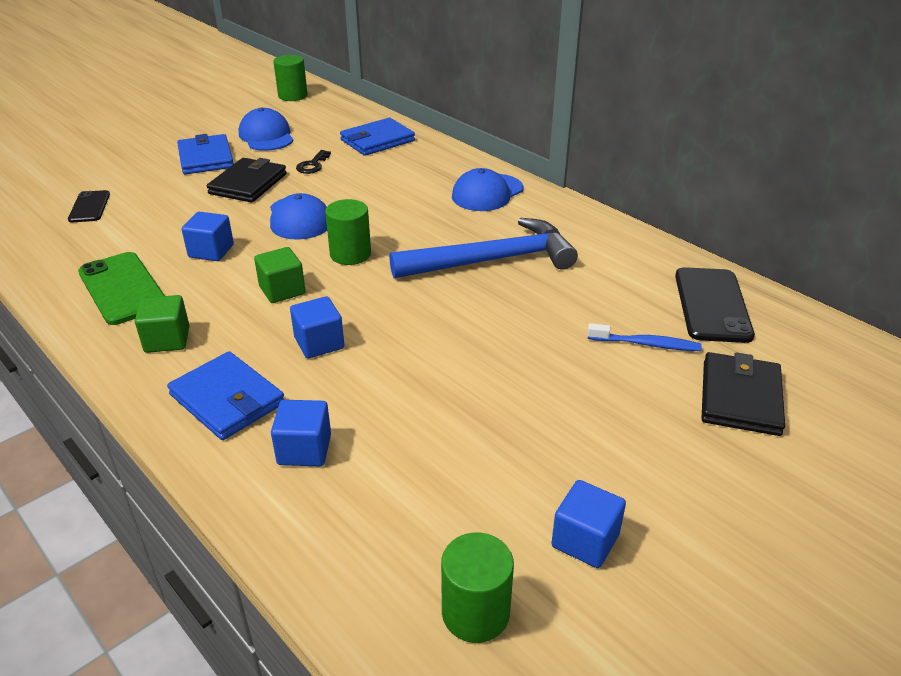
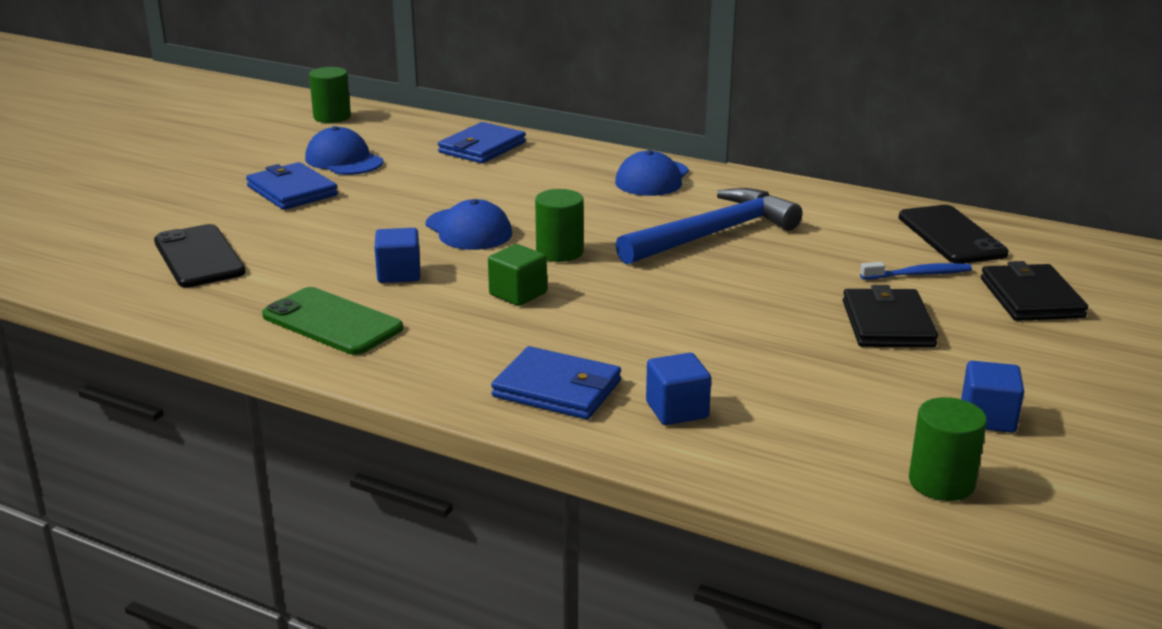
camera: 20 degrees left, 10 degrees down
(89, 207) = (199, 257): black phone -> black phone, size x1.69
(167, 340) = (436, 355): green cube -> none
(248, 184) = (373, 208): black wallet -> black wallet (887, 324)
(313, 165) = (431, 180): black key -> none
(319, 343) = (604, 329): blue cube -> none

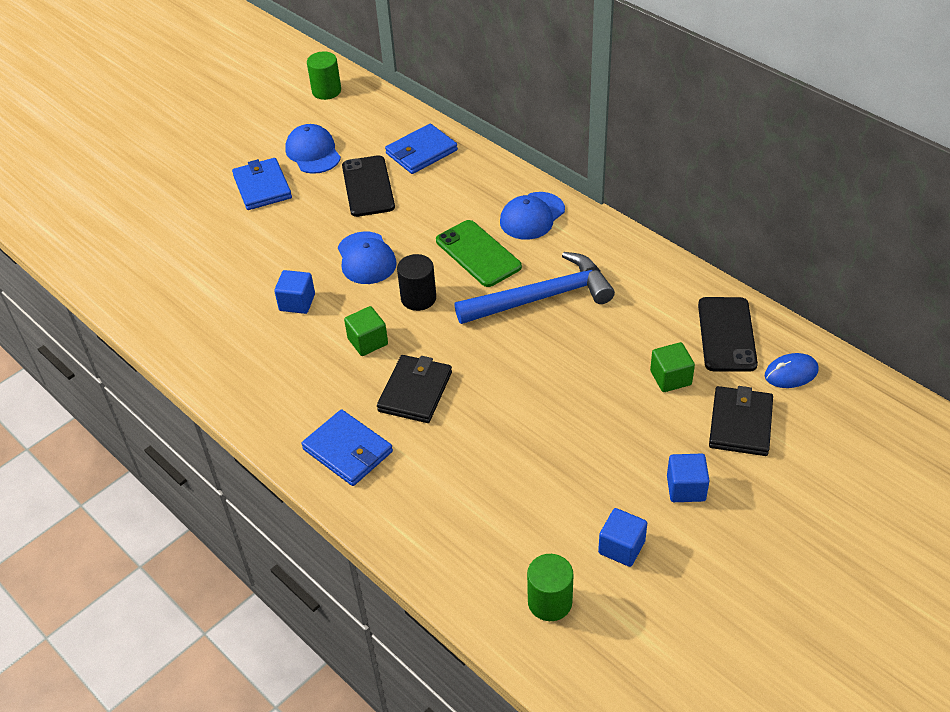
camera: 20 degrees right, 20 degrees up
(199, 257) = (173, 257): black phone -> black phone (368, 186)
(332, 322) = (233, 348): green phone -> green phone (478, 254)
(559, 252) = (418, 298): green cylinder -> black cylinder
(677, 410) = (415, 490): blue cube -> blue cube (686, 488)
(887, 324) = (612, 430): black wallet -> black wallet (415, 391)
(919, 274) = (670, 378): blue toothbrush -> green cube
(1049, 254) = (791, 373): none -> blue mouse

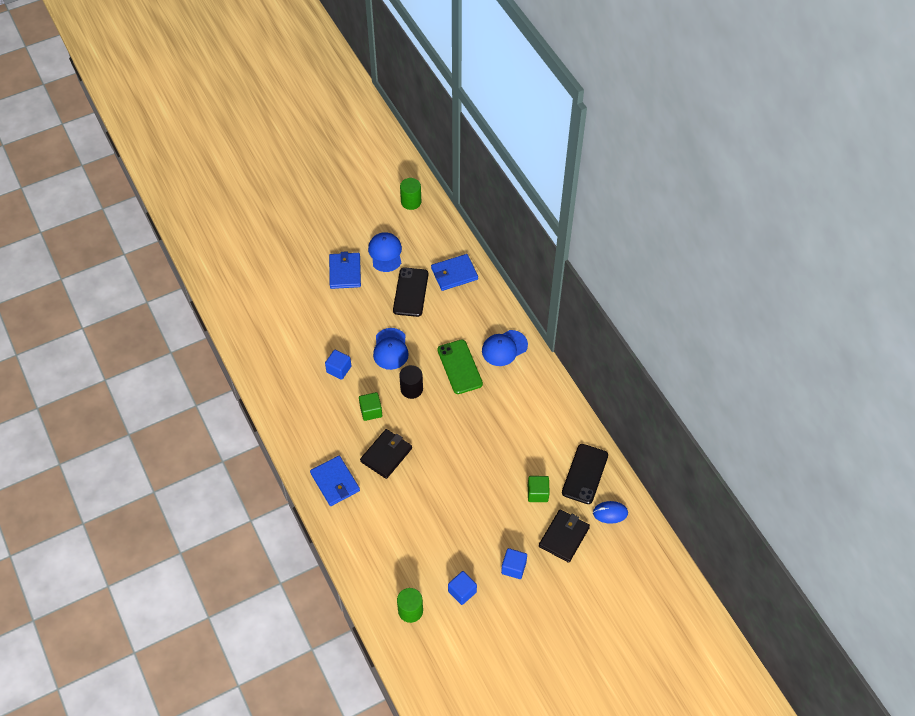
camera: 15 degrees right, 10 degrees up
(542, 297) = (485, 412): blue hammer -> none

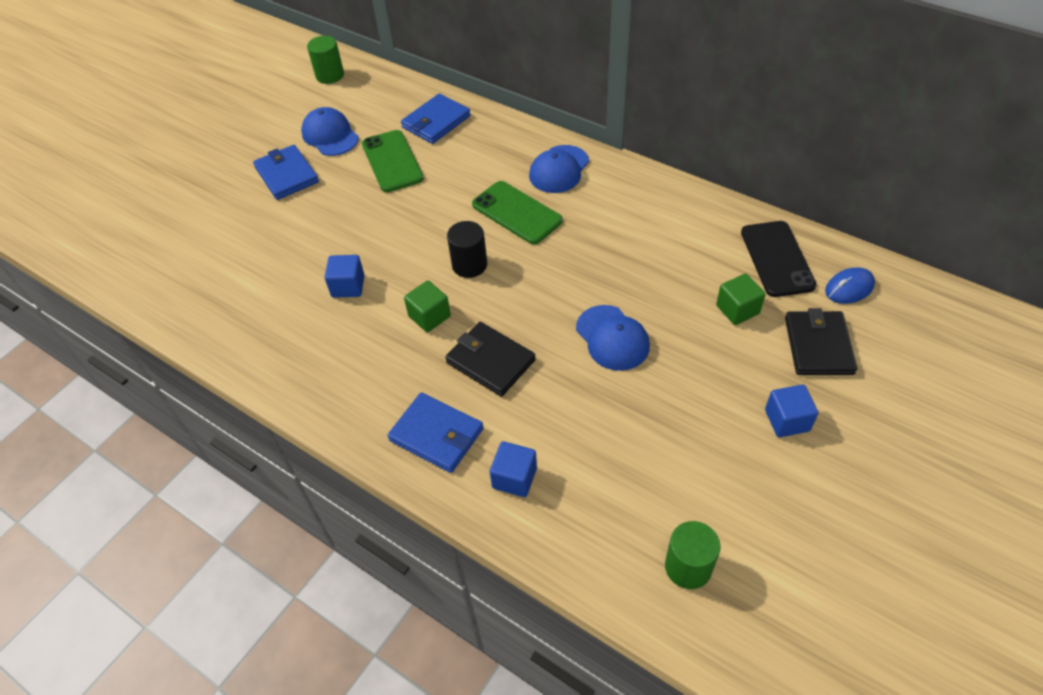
camera: 25 degrees left, 5 degrees down
(386, 455) = (490, 361): black wallet -> black wallet turned 60 degrees counterclockwise
(390, 349) = (407, 232): blue cap -> blue cap (612, 338)
(410, 292) = (392, 161): black phone -> green phone
(462, 591) = (743, 494): blue cube -> blue cube (514, 478)

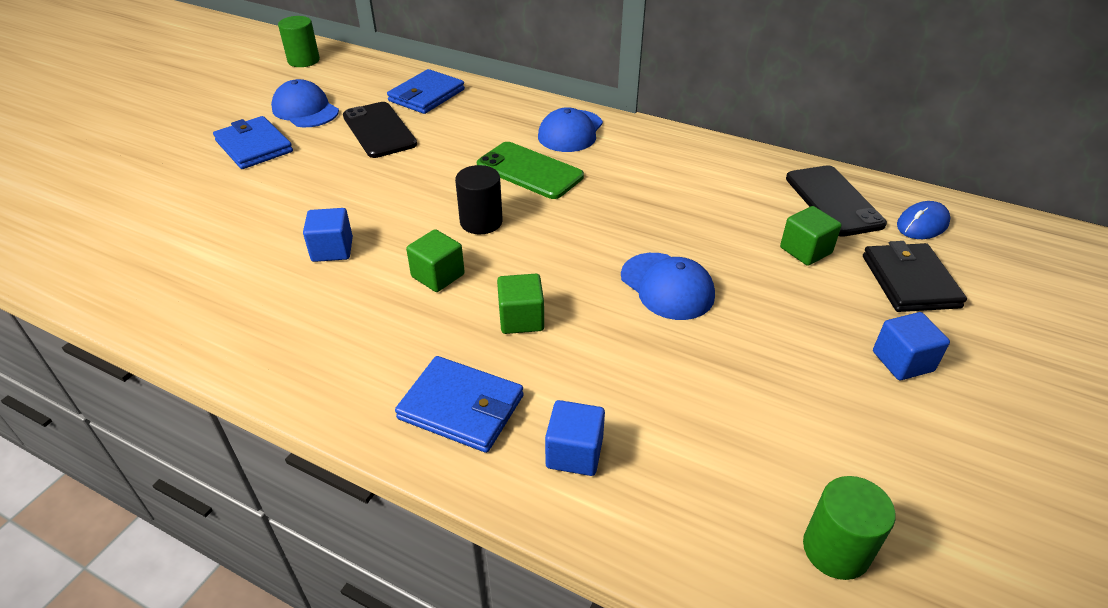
camera: 10 degrees left, 10 degrees down
(392, 161) = (379, 130): green phone -> black phone
(490, 361) = (521, 319): black wallet -> green cube

